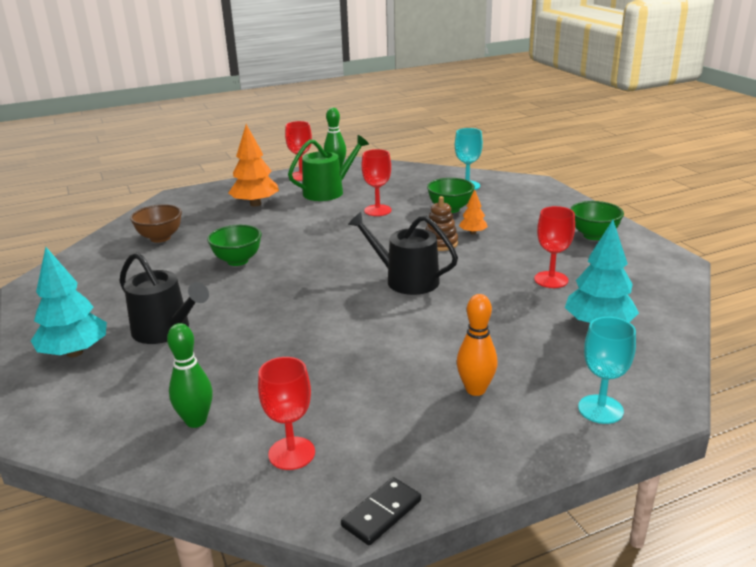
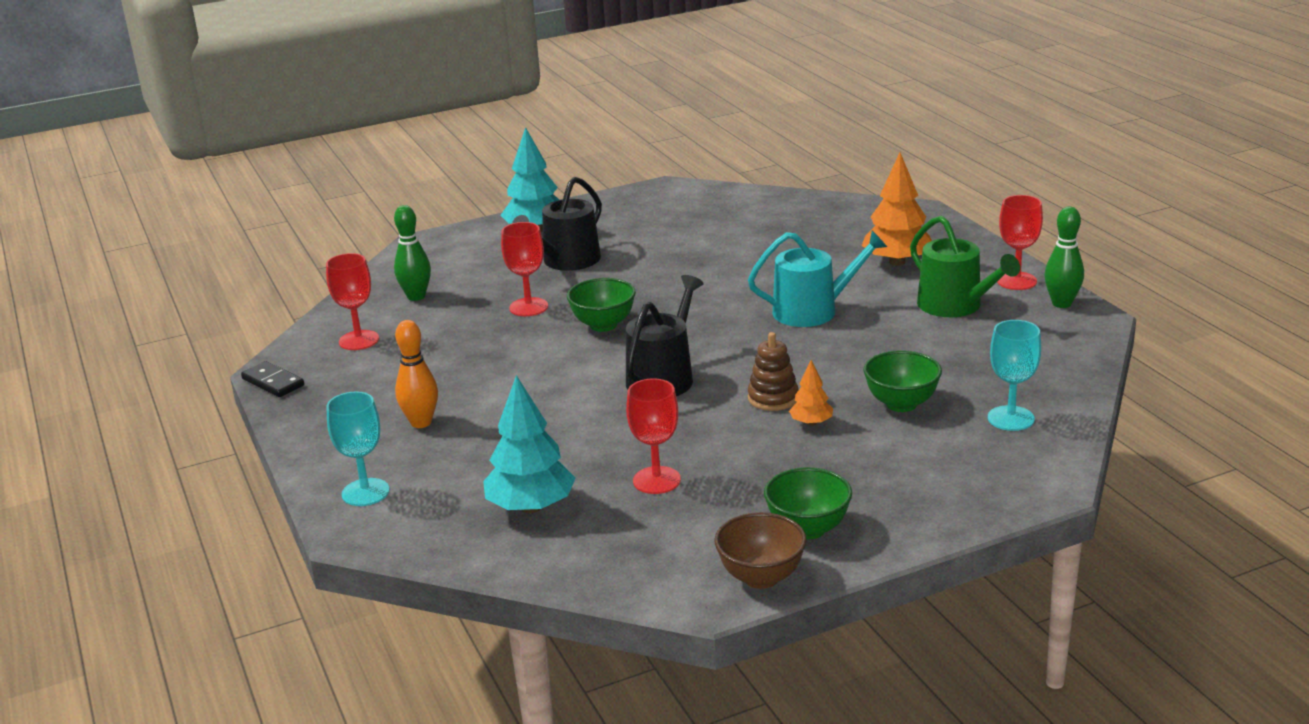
camera: 90 degrees right, 0 degrees up
(160, 238) = (782, 224): brown bowl -> brown bowl (761, 577)
(237, 261) = (720, 273): green bowl -> green bowl (603, 325)
(317, 230) = (812, 311): none -> turquoise watering can
(377, 210) = (887, 347): red goblet -> red goblet (528, 307)

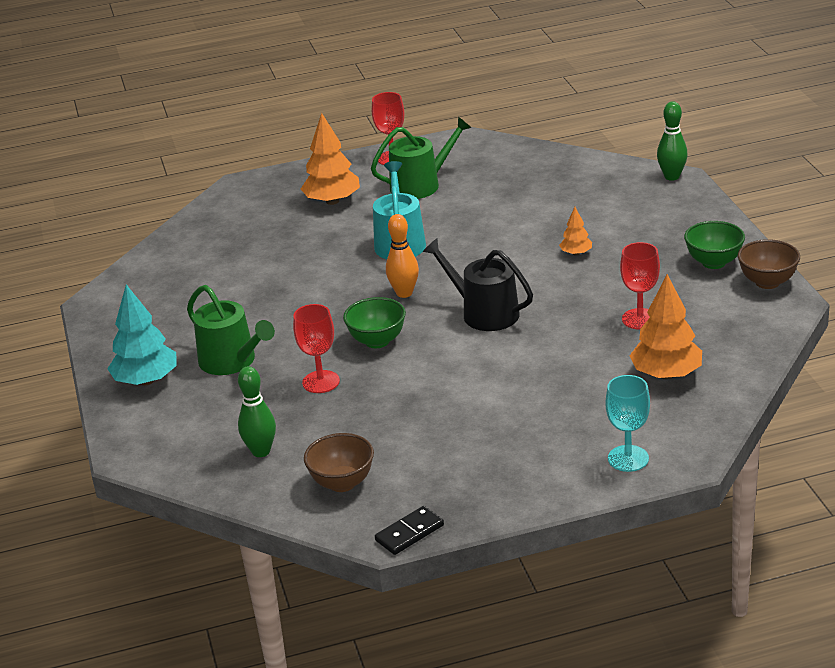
camera: 80 degrees left, 5 degrees up
(359, 340) = (342, 483): red goblet -> brown bowl
(421, 422) = (519, 435): orange bowling pin -> orange bowling pin (404, 293)
(531, 507) = (666, 374): turquoise tree -> orange tree
(566, 261) = (232, 361): black watering can -> green watering can
(773, 398) = (534, 266): brown stacking toy -> none
(901, 404) = (560, 217): green bowl -> none
(1010, 418) = (592, 181): turquoise goblet -> none
(1061, 303) = (436, 146): green bowling pin -> green bowling pin (672, 177)

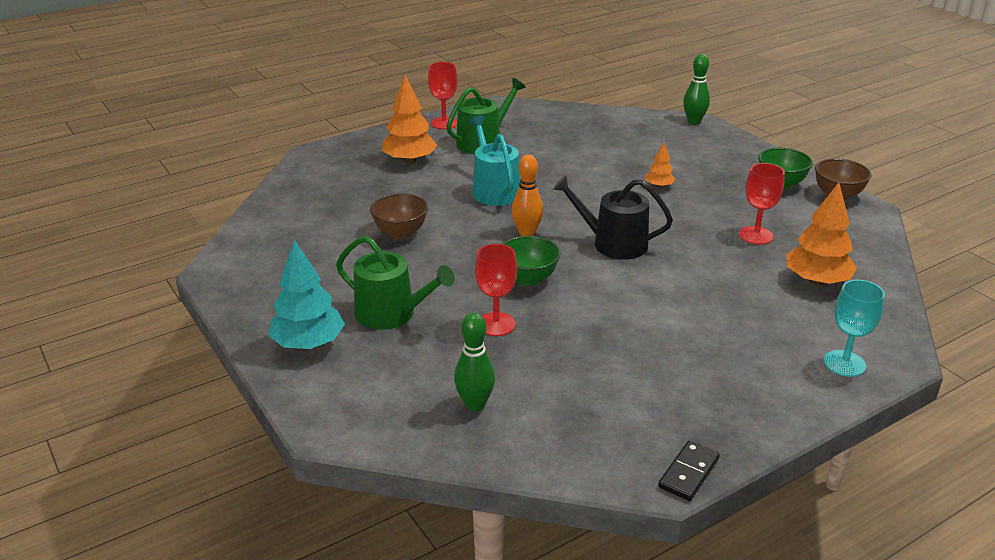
camera: 20 degrees left, 0 degrees up
(342, 483) = (582, 427): brown bowl -> brown bowl (400, 233)

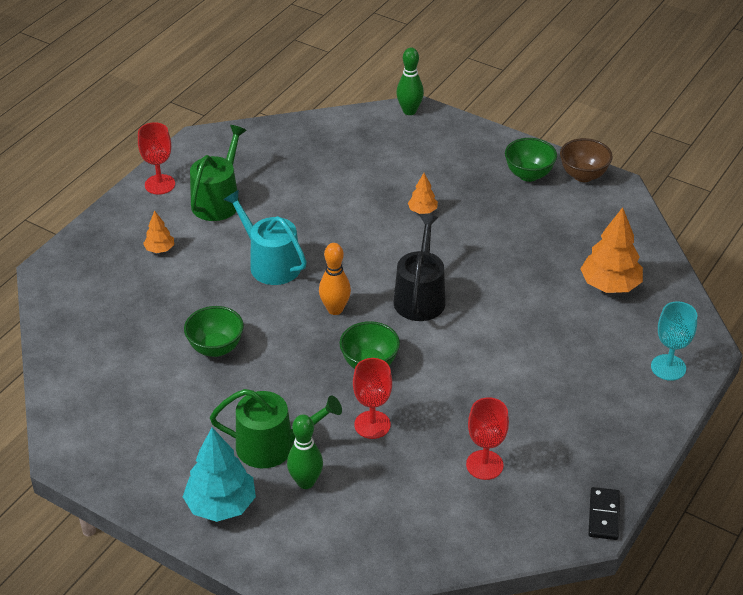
camera: 25 degrees left, 10 degrees up
(400, 233) = (216, 348): brown bowl -> green bowl
(409, 161) = (160, 249): orange tree -> orange tree, size x0.51
(475, 404) = (406, 514): green bowling pin -> green bowling pin (306, 482)
(613, 243) = (420, 297): black watering can -> black watering can turned 105 degrees clockwise
(756, 235) = (537, 247): red goblet -> red goblet (484, 465)

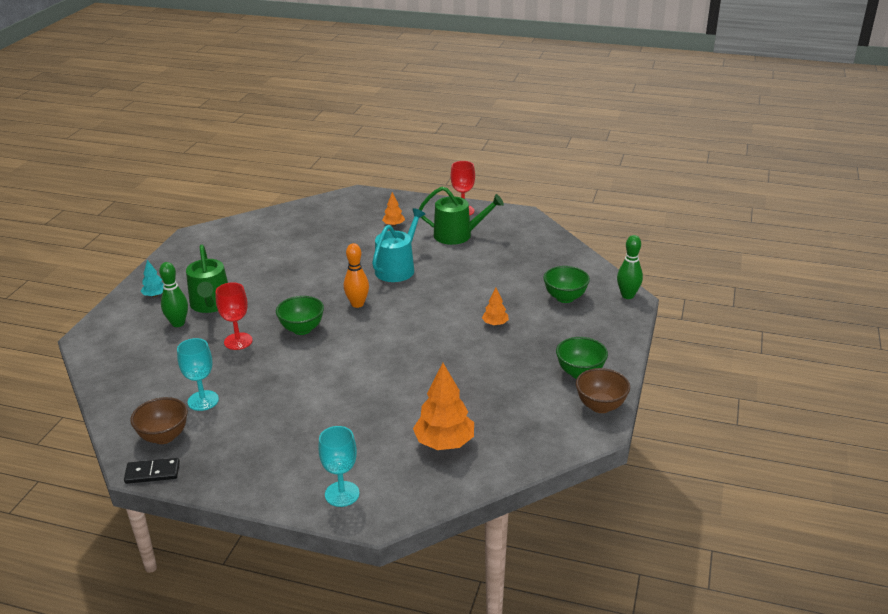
camera: 75 degrees right, 10 degrees down
(216, 348) = (301, 265): green bowl -> green bowl (565, 298)
(221, 505) = (155, 295): turquoise tree -> turquoise tree, size x0.51
(420, 297) = (386, 340): black watering can -> none
(484, 465) = (203, 400): red goblet -> turquoise goblet
(542, 503) = (164, 437): none -> brown bowl

